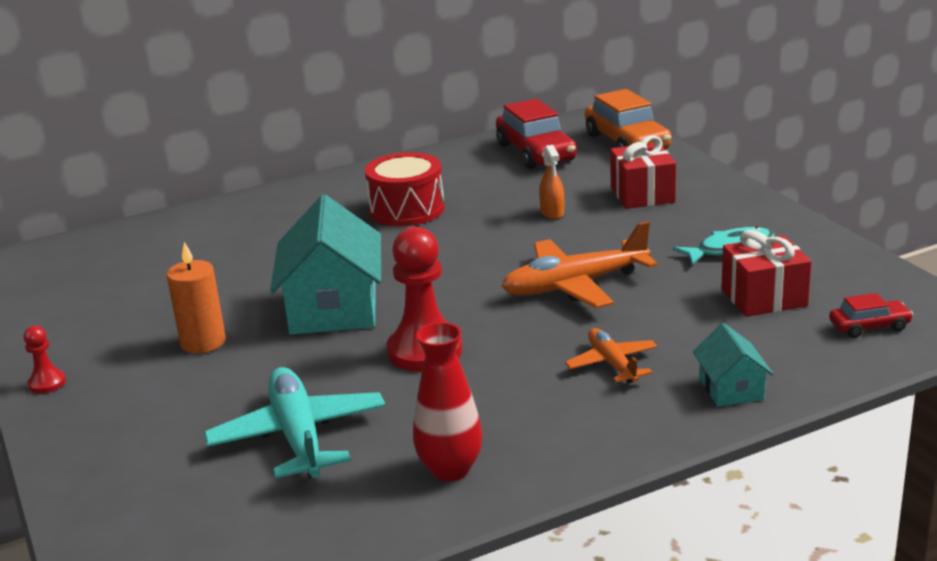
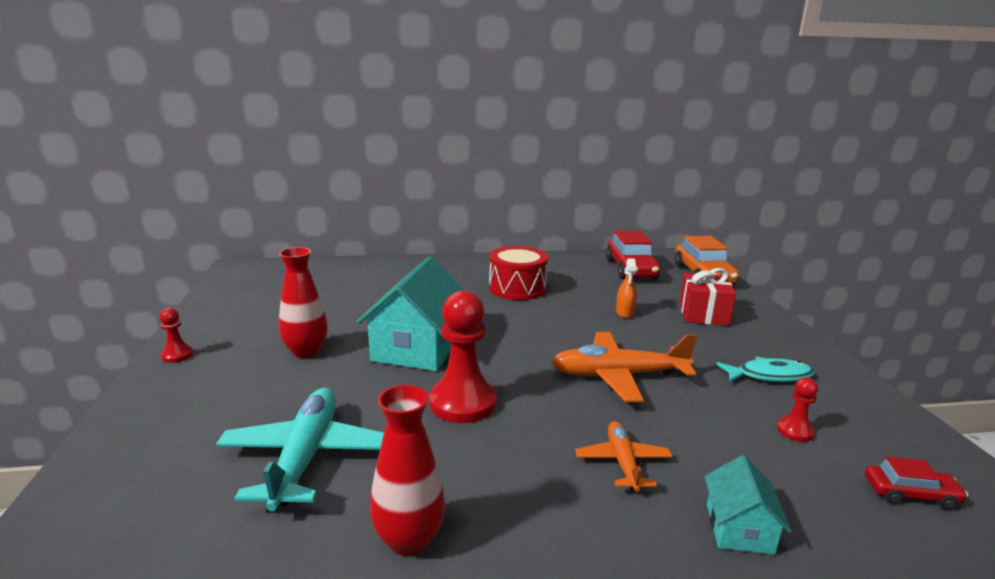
camera: 15 degrees right, 5 degrees down
(203, 342) = (306, 351): orange candle -> red vase
(764, 297) = (794, 431): red gift -> red pawn

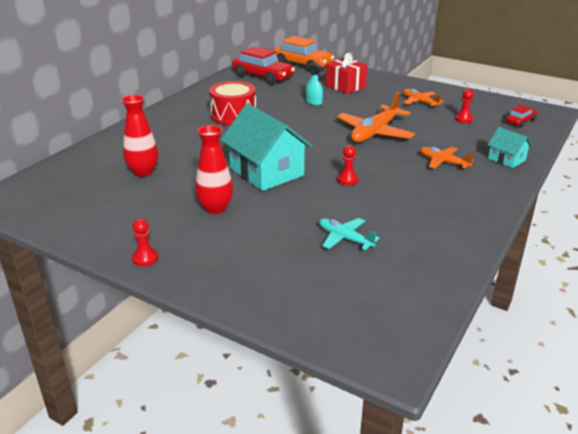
camera: 50 degrees left, 10 degrees up
(306, 456) = (344, 239): turquoise plane -> turquoise plane, size x0.57
(409, 539) = (443, 229): red vase -> red vase (143, 172)
(463, 403) = (347, 180): red pawn -> red pawn, size x0.48
(625, 313) = (314, 102): orange spray bottle -> turquoise spray bottle
(769, 375) = (419, 102): turquoise fish -> orange plane

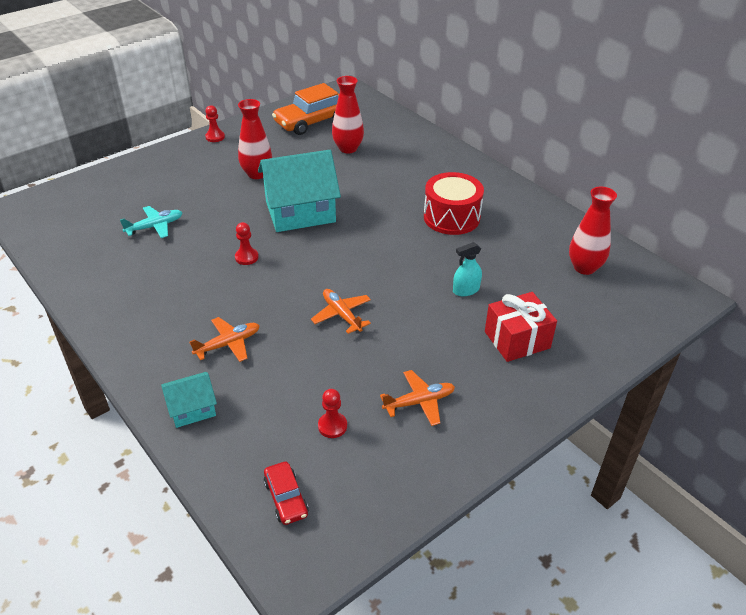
camera: 110 degrees right, 10 degrees up
(263, 76) = (584, 267): red car -> red vase
(302, 65) = (633, 321): orange car -> orange car (312, 121)
(375, 133) = (341, 315): orange plane -> orange plane, size x0.57

